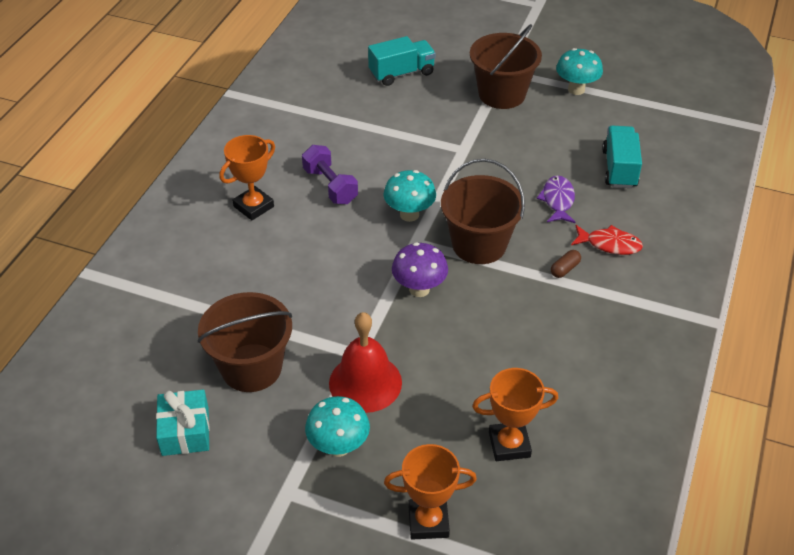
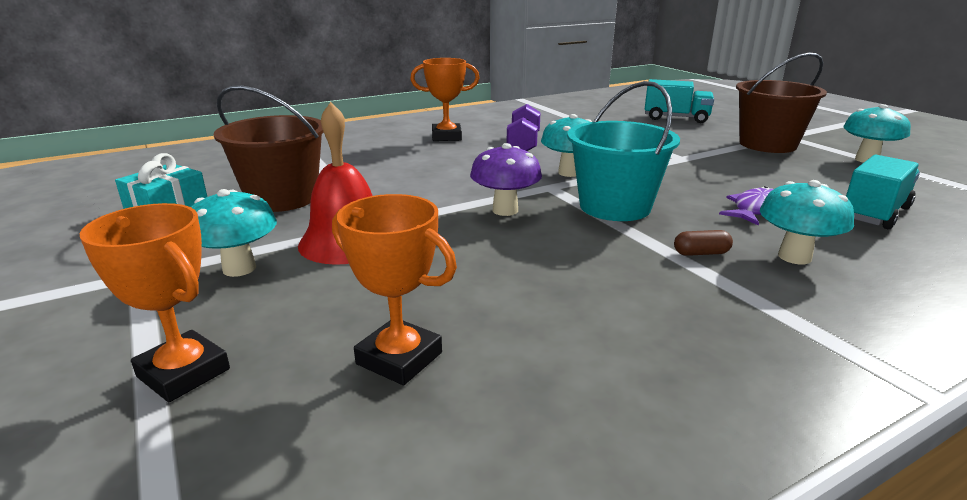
camera: 40 degrees right, 20 degrees down
(479, 244) = (614, 207): brown bucket -> turquoise bucket
(609, 244) = (794, 257): red fish -> turquoise mushroom

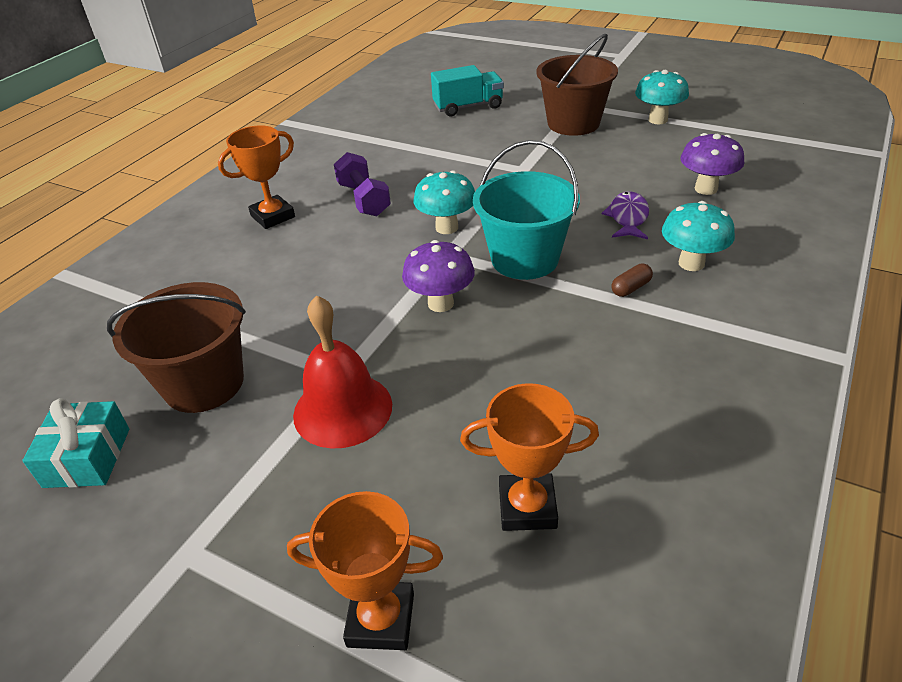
camera: 30 degrees left, 15 degrees up
(239, 268) = (281, 492): turquoise mushroom -> none
(874, 213) = (706, 189): turquoise truck -> purple mushroom

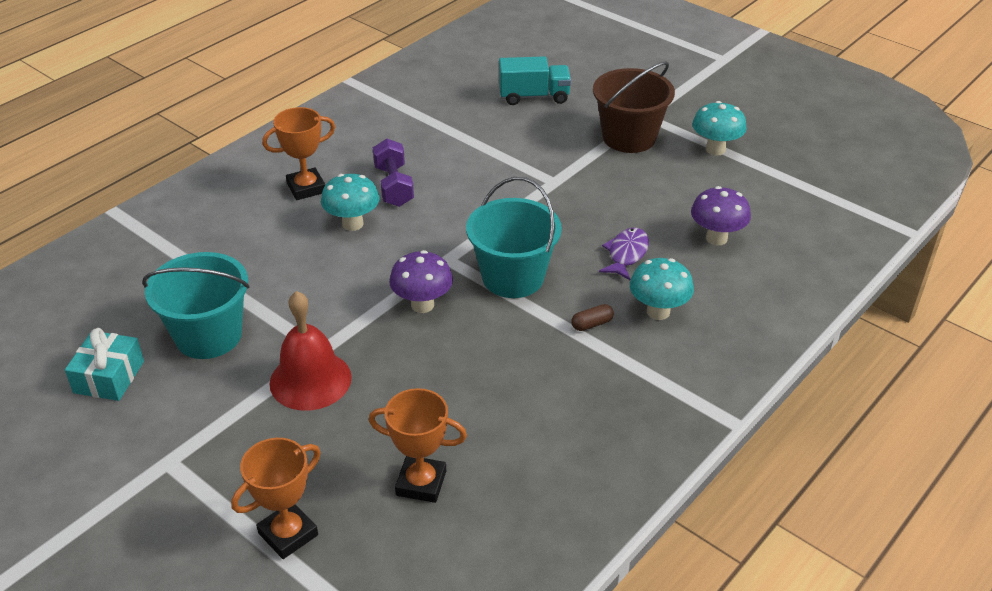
camera: 10 degrees right, 0 degrees up
(204, 383) = (208, 335): brown bucket -> turquoise bucket
(381, 619) = (288, 534): orange trophy -> orange trophy turned 60 degrees counterclockwise
(447, 227) = (457, 231): turquoise mushroom -> turquoise mushroom (352, 224)

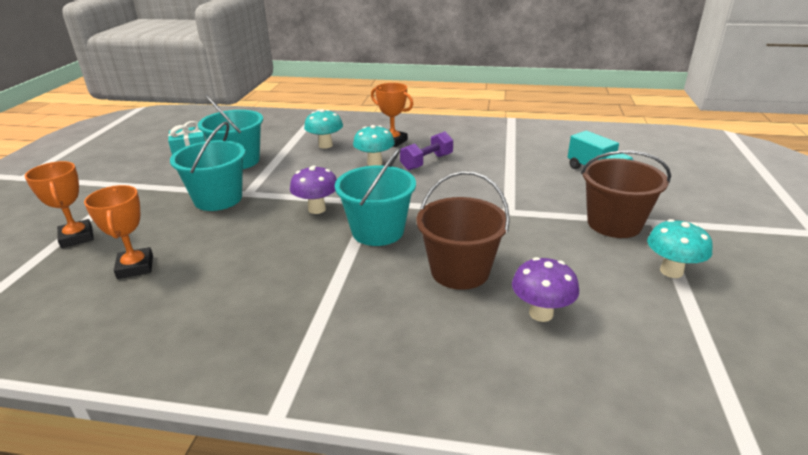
camera: 60 degrees right, 10 degrees down
(288, 534) = (77, 237): orange trophy -> orange trophy turned 45 degrees clockwise
(310, 380) = (218, 199): red bell -> turquoise bucket
(592, 324) = (354, 283): brown capsule -> none
(626, 254) = (460, 271): purple fish -> brown bucket
(658, 312) = (400, 312): turquoise mushroom -> turquoise mushroom (325, 145)

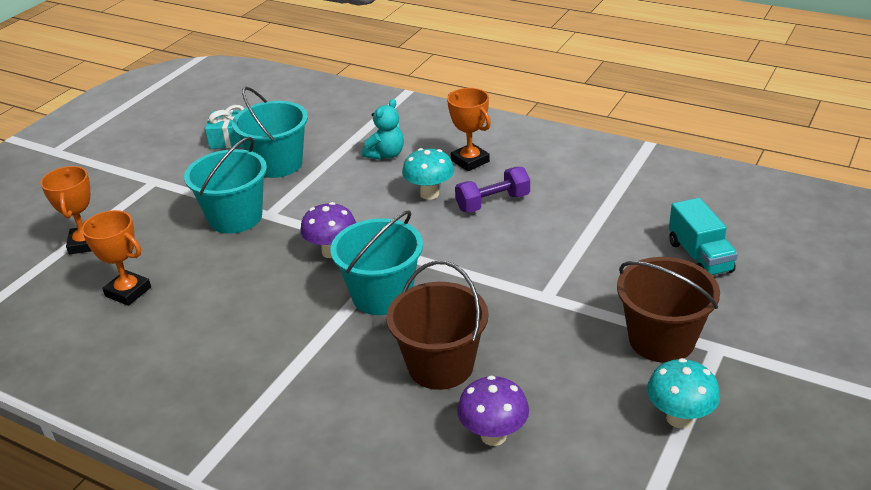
camera: 20 degrees right, 5 degrees up
(135, 267) = (128, 292): orange trophy -> orange trophy turned 60 degrees counterclockwise
(325, 145) = (386, 155): turquoise mushroom -> turquoise teddy bear

